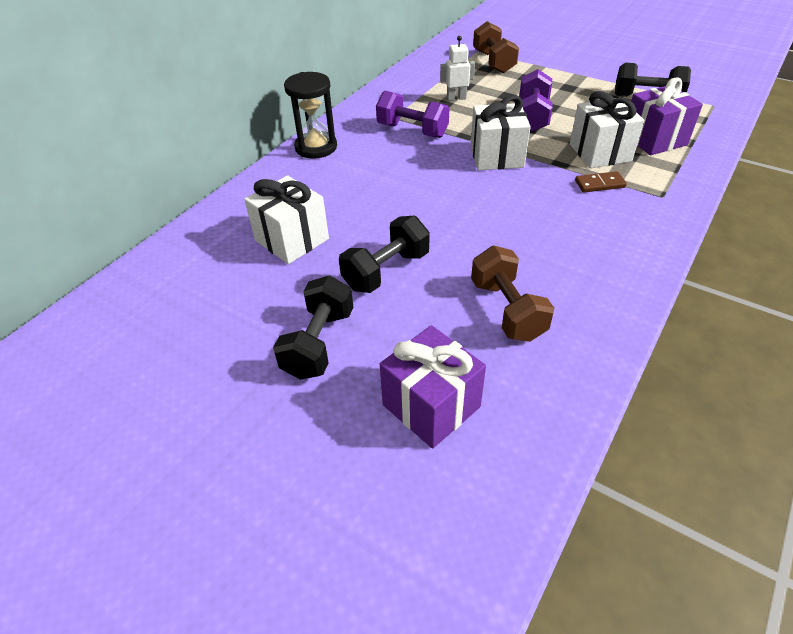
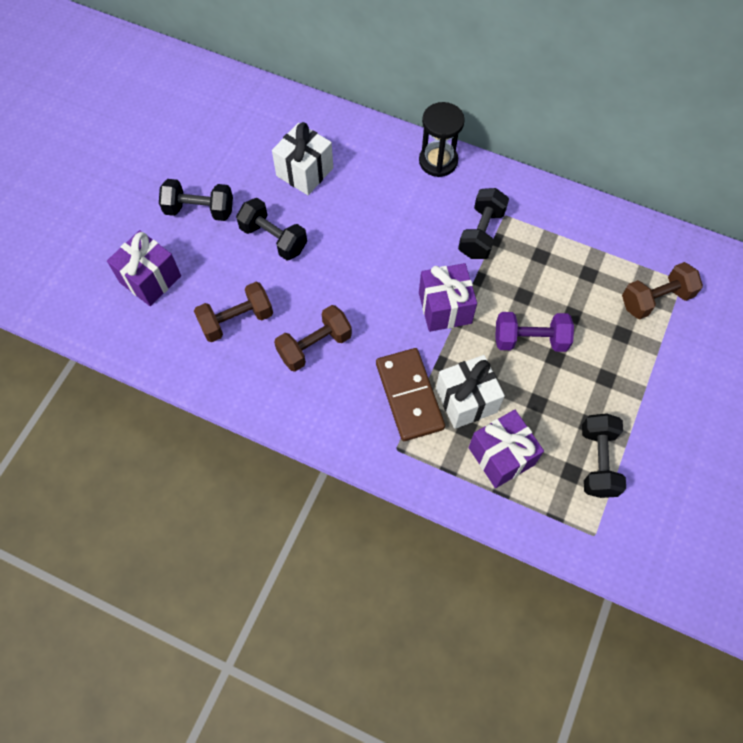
camera: 80 degrees right, 20 degrees up
(412, 130) = (481, 233): purple dumbbell -> black dumbbell
(456, 98) = (556, 266): white robot -> none
(496, 156) = (445, 308): white gift -> purple gift
(544, 244) = (314, 346): none -> brown dumbbell
(599, 184) = (409, 395): brown domino -> brown domino, size x2.08

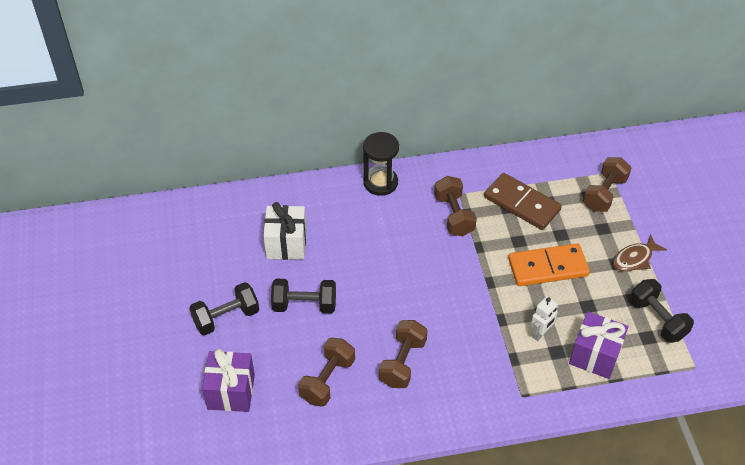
camera: 35 degrees left, 15 degrees down
(409, 395) = (500, 354): brown domino -> brown domino (522, 203)
(445, 308) = (472, 280): purple gift -> none
(466, 400) = (540, 333): white gift -> white robot
(481, 233) = (454, 215): black dumbbell -> brown dumbbell
(530, 340) = (548, 267): purple dumbbell -> orange domino
(628, 385) = (634, 259): none -> brown fish

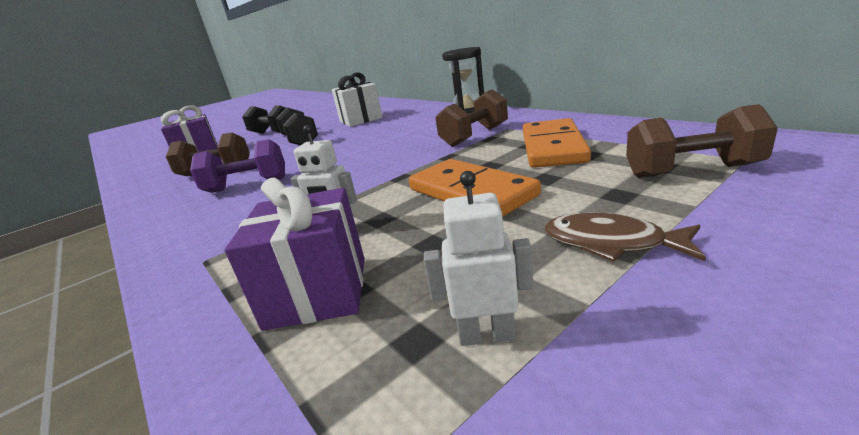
camera: 65 degrees right, 25 degrees down
(402, 362) = (247, 185): brown dumbbell -> purple dumbbell
(522, 203) = (553, 147): brown domino -> orange domino
(657, 319) = (486, 335): black dumbbell -> white robot

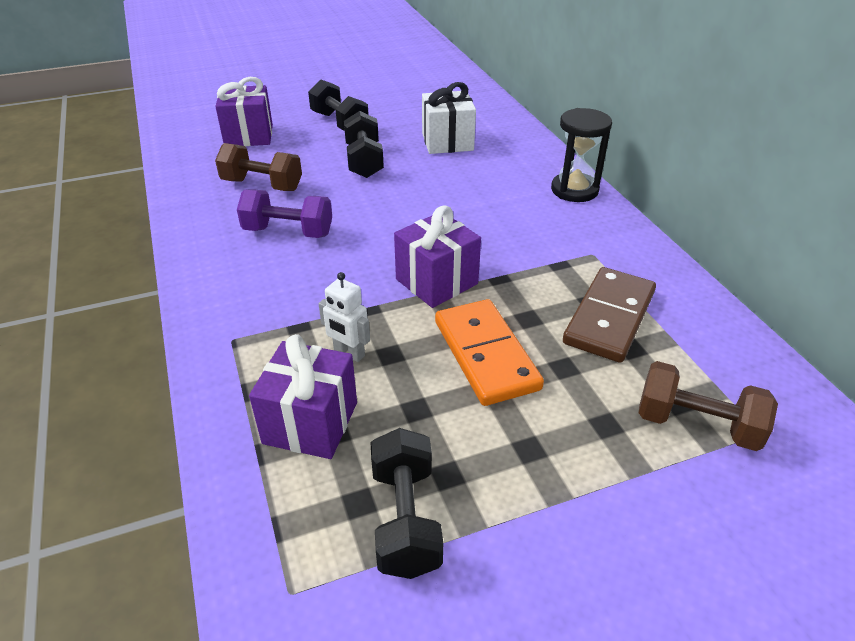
camera: 15 degrees right, 15 degrees up
(396, 171) = (436, 281): none -> purple gift
(475, 136) = (548, 252): brown dumbbell -> none
(486, 335) = (405, 519): white robot -> black dumbbell
(553, 147) = (609, 317): orange domino -> brown domino
(611, 243) = (550, 478): brown fish -> none

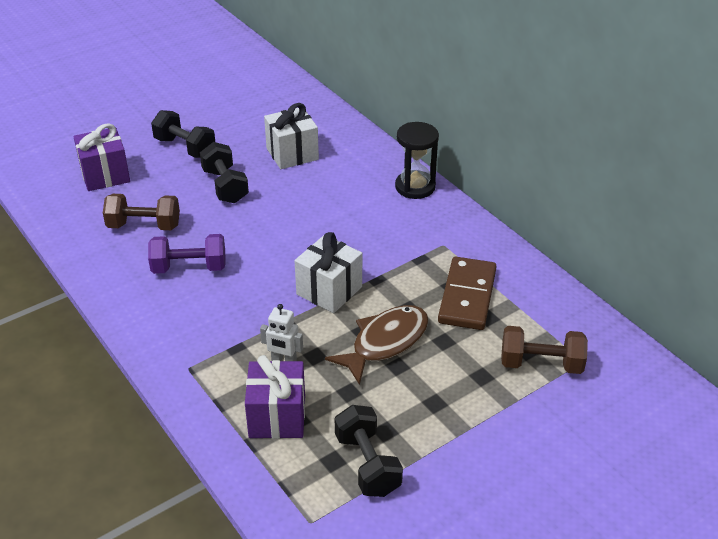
camera: 15 degrees left, 0 degrees up
(436, 281) = (329, 290): purple gift -> white gift
(485, 355) = (385, 342): orange domino -> brown fish

